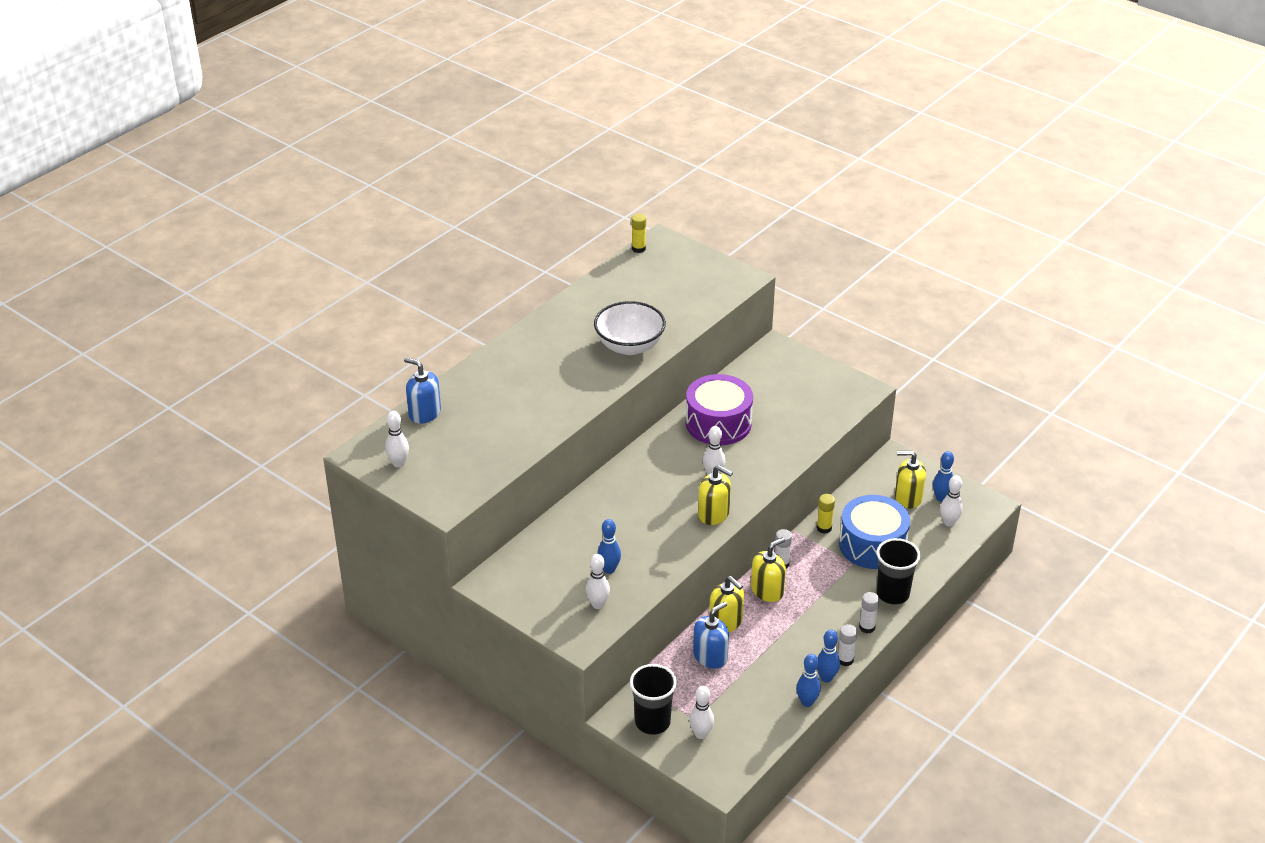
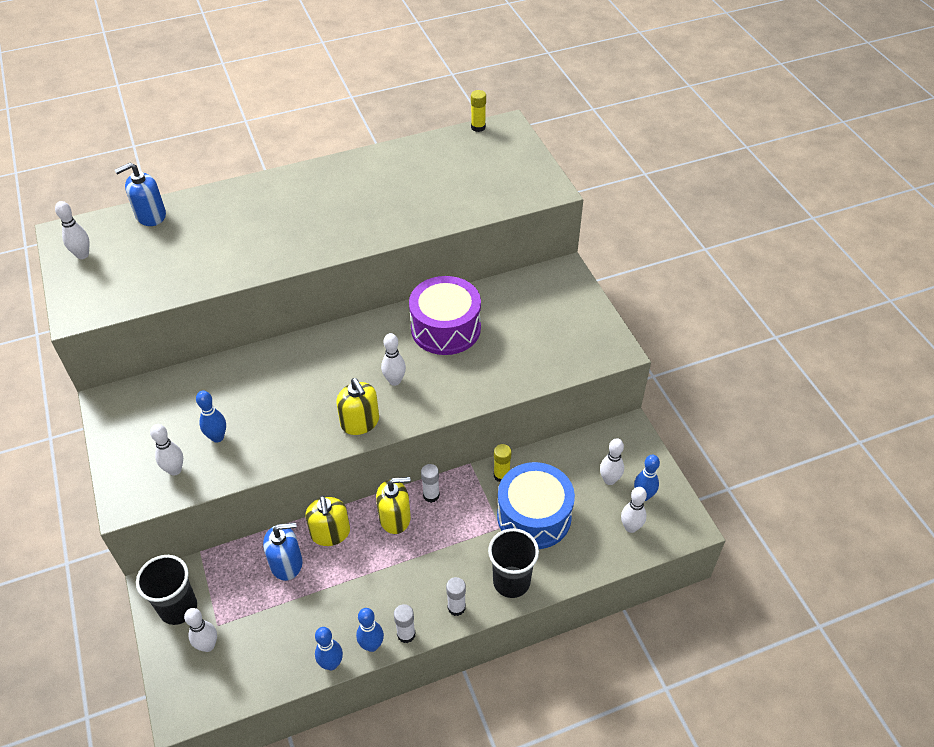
camera: 30 degrees right, 10 degrees up
(424, 413) = (150, 215): blue soap dispenser -> blue soap dispenser turned 90 degrees counterclockwise
(629, 346) = (382, 219): white bowl -> none
(908, 498) = (609, 480): yellow soap dispenser -> white bowling pin

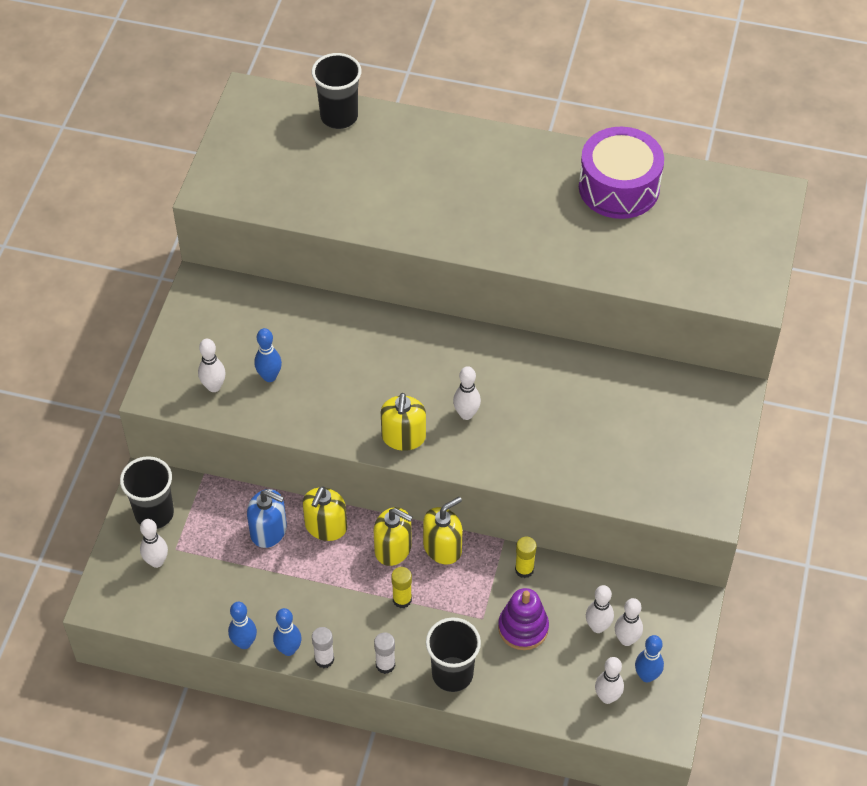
camera: 35 degrees right, 5 degrees up
(82, 255) = (252, 129): white bowling pin -> white bowling pin (597, 627)
(150, 215) = (339, 116): blue soap dispenser -> black cup
(431, 495) = (442, 547): white glue stick -> yellow soap dispenser
(445, 328) = (558, 387): purple drum -> purple drum (619, 187)
(478, 127) = (741, 180): yellow glue stick -> yellow glue stick (402, 599)
(534, 516) = (523, 628): blue drum -> purple stacking toy

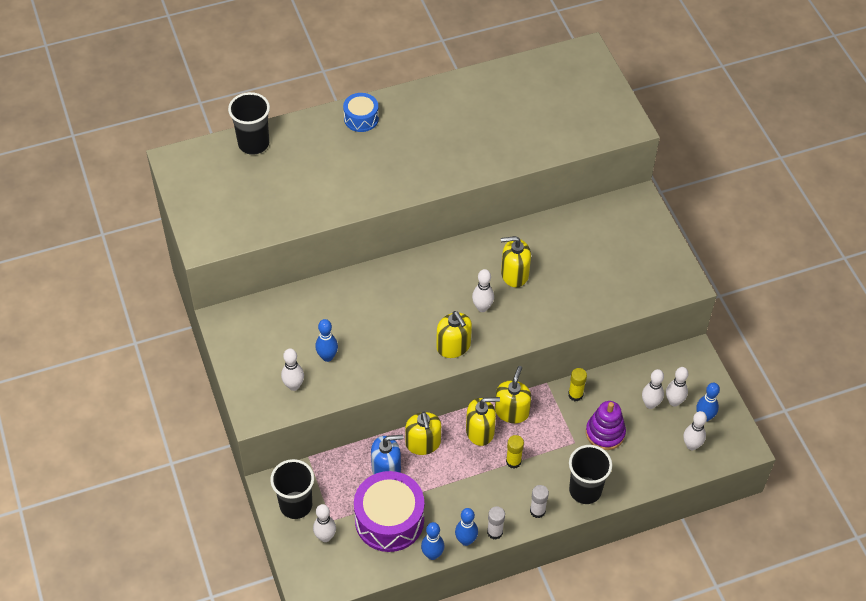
camera: 35 degrees left, 0 degrees up
(468, 145) = (361, 118): none -> blue drum
(529, 398) = (514, 274): none -> yellow soap dispenser
(619, 187) = (485, 97): purple drum -> purple drum (389, 520)

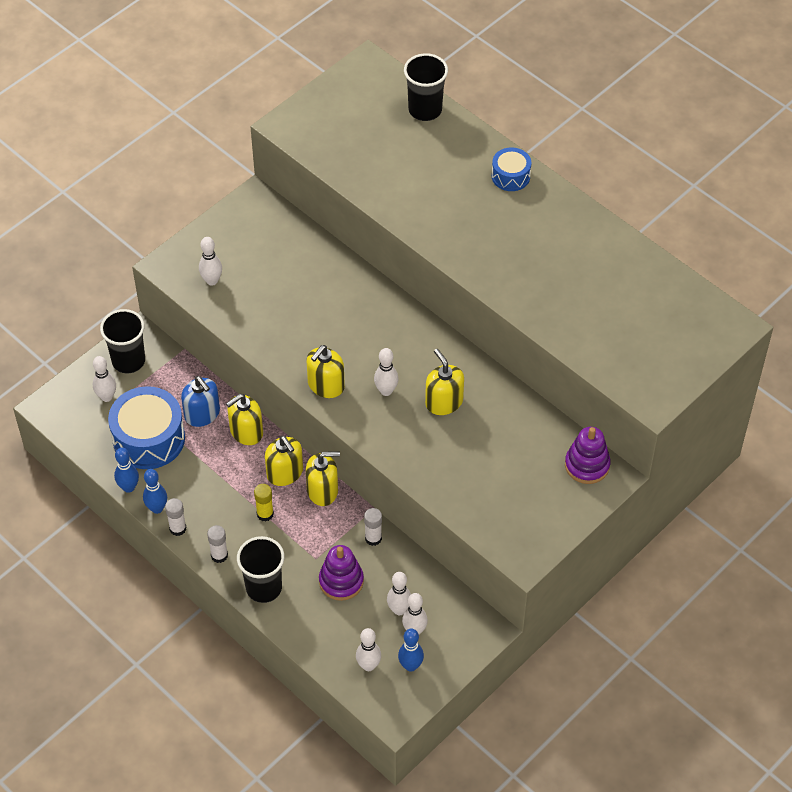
camera: 65 degrees right, 0 degrees up
(327, 357) = (258, 292): blue bowling pin -> none
(389, 520) = (149, 438): purple drum -> blue drum
(575, 395) = (373, 538): yellow glue stick -> white glue stick
(621, 210) = (587, 465): none -> purple stacking toy

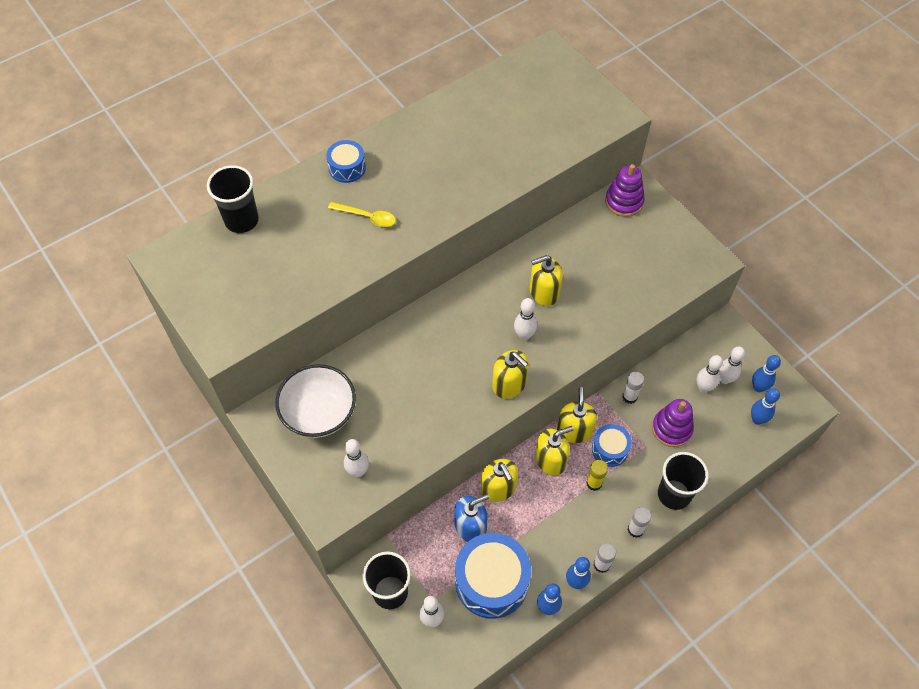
camera: 80 degrees left, 5 degrees up
(266, 241) = (319, 414): none -> white bowl
(306, 525) = (610, 449): none -> blue drum
(368, 665) = (757, 419): white bowling pin -> blue bowling pin
(452, 203) = (367, 217): none -> yellow spoon

